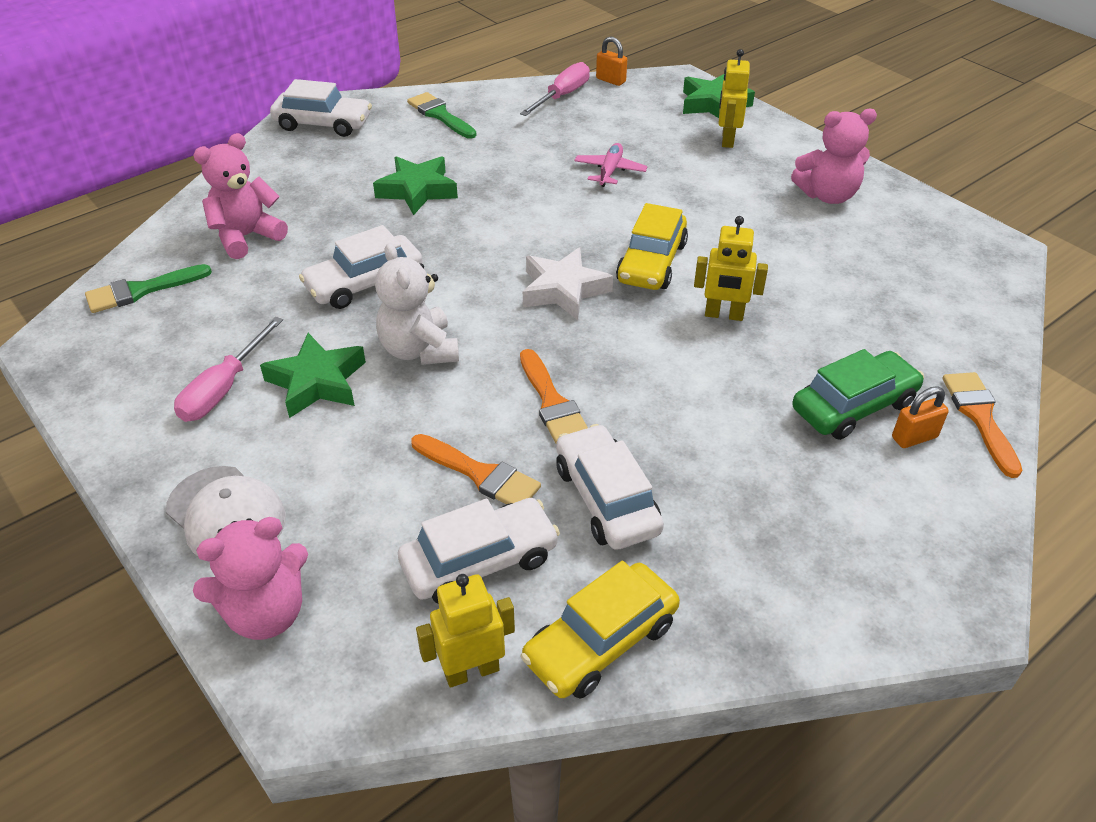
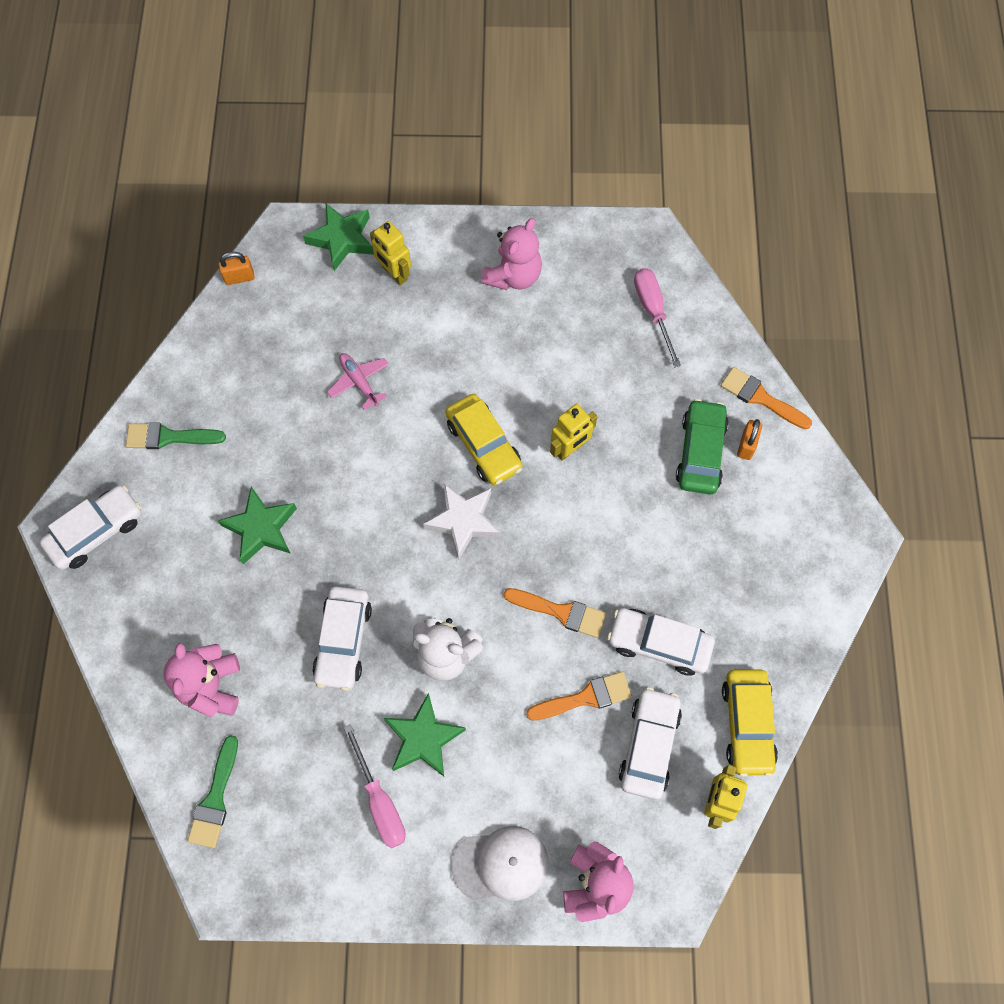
camera: 50 degrees left, 25 degrees up
(562, 96) = (228, 330): pink screwdriver -> pink screwdriver (653, 311)

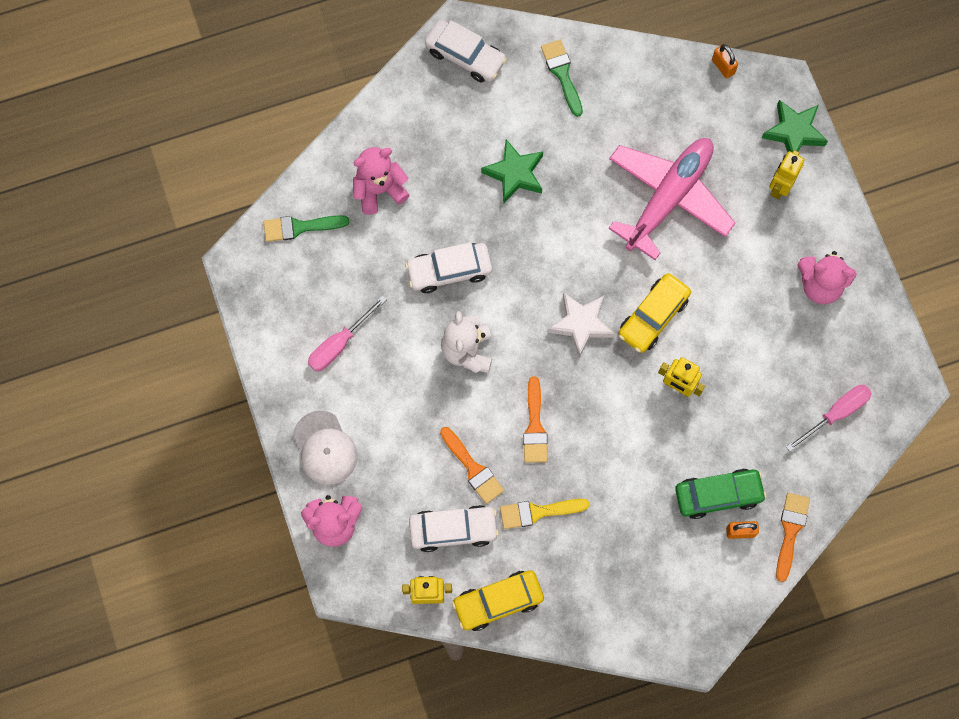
camera: 70 degrees right, 5 degrees up
(359, 382) = (668, 198): pink plane -> pink plane, size x2.38
(423, 738) = (397, 358): green star -> none
(659, 643) = (538, 512): white car -> yellow brush

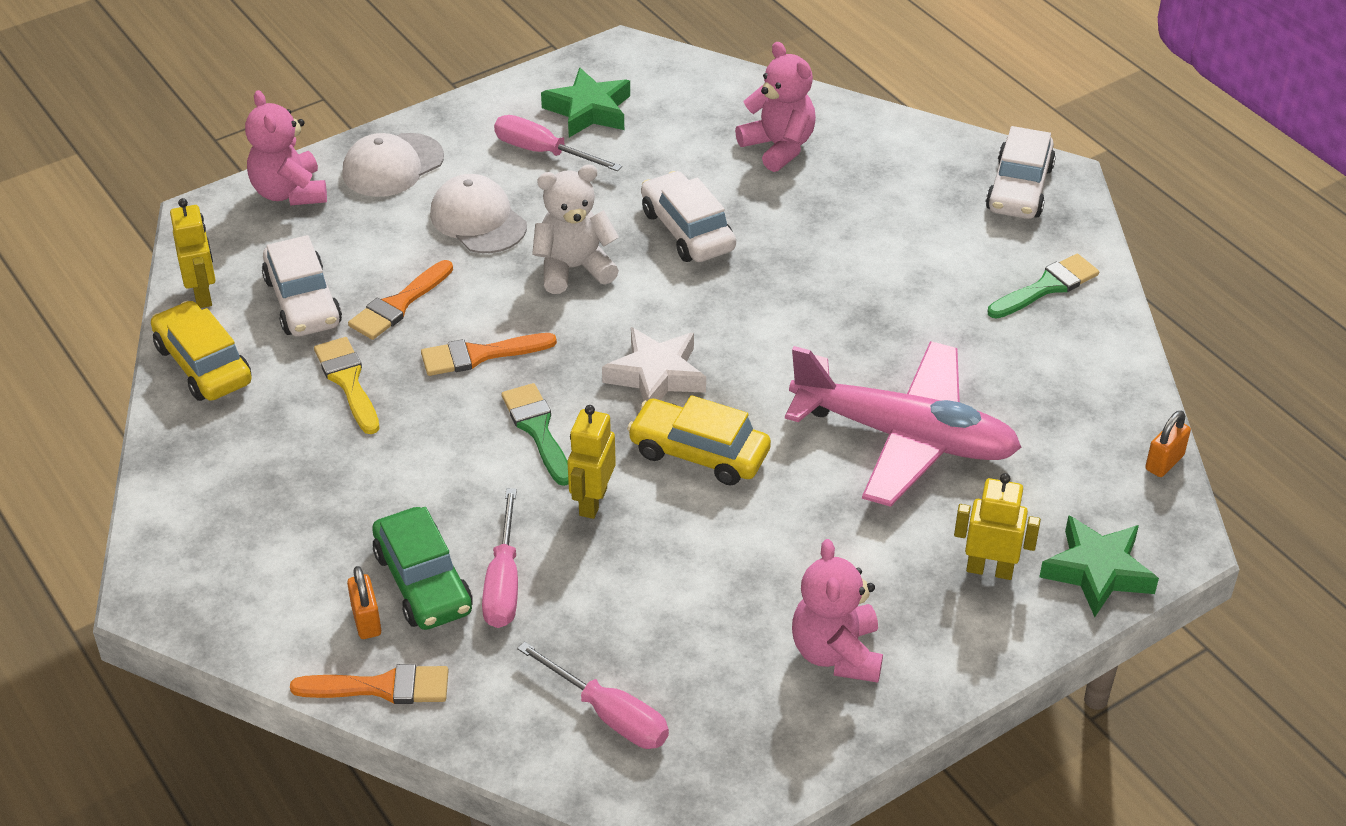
camera: 75 degrees right, 30 degrees down
(300, 227) = (694, 90): green brush -> green brush (537, 430)
(400, 401) = (478, 220): none -> white cap
(515, 174) = (864, 267): green star -> green star (589, 110)
(729, 450) = (503, 582): none -> pink screwdriver

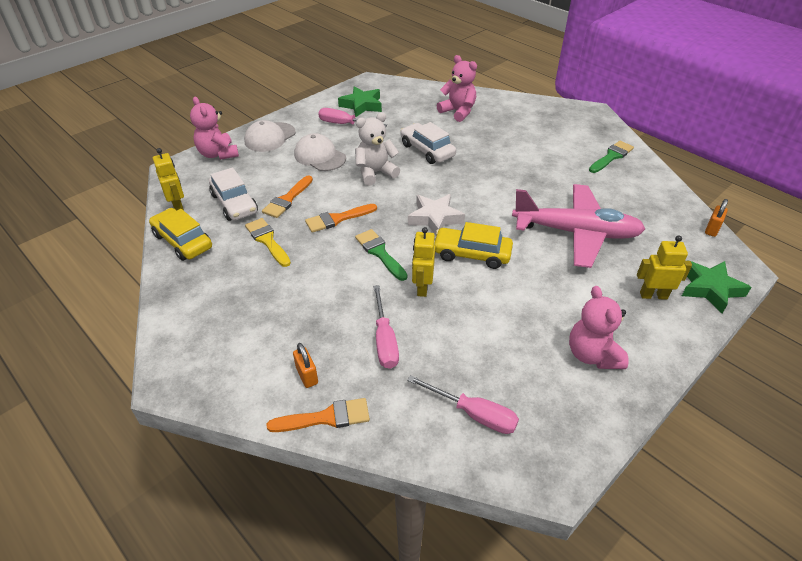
camera: 10 degrees left, 0 degrees up
(423, 582) = (336, 347): green car -> none
(1019, 188) = (577, 117): white car -> none

